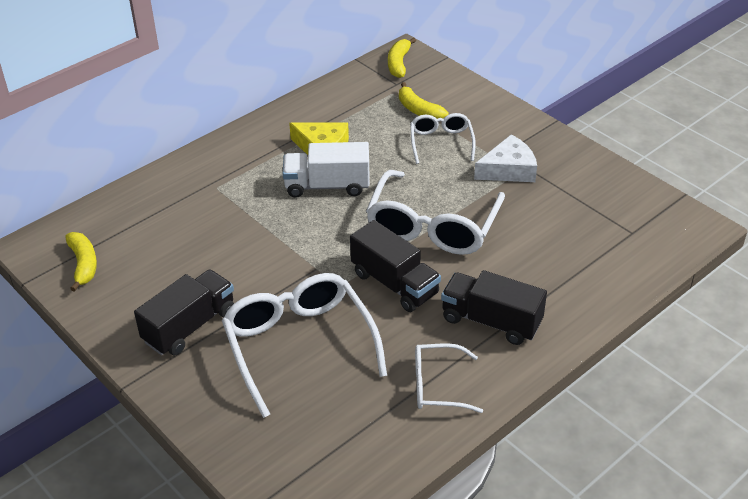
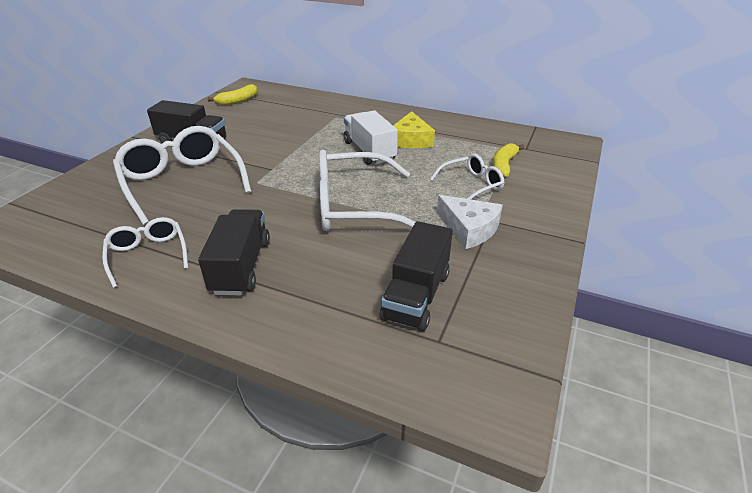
camera: 65 degrees right, 5 degrees down
(299, 346) = (182, 182): white glasses -> white glasses turned 75 degrees counterclockwise
(394, 283) = (270, 205): black truck -> black truck (416, 296)
(399, 63) = (554, 143): yellow banana -> none

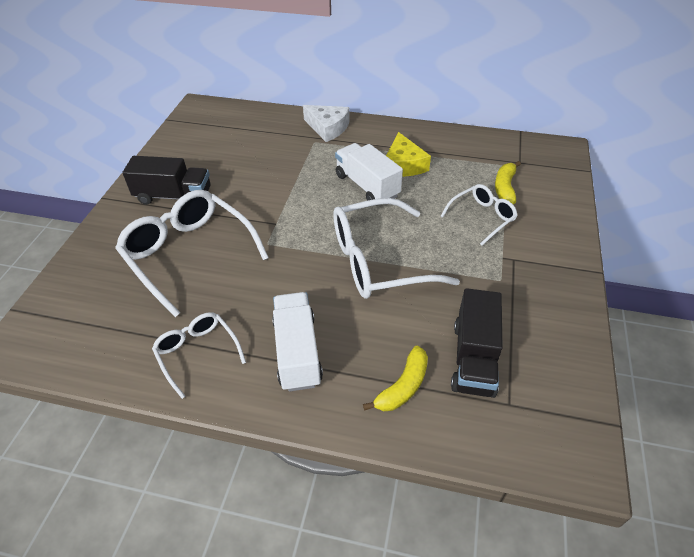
camera: 10 degrees left, 10 degrees up
(238, 100) = (197, 130): yellow banana -> yellow banana (403, 386)
(241, 266) = (297, 352): black truck -> white truck
(469, 229) = (496, 272): white cheese -> white cheese (328, 128)

